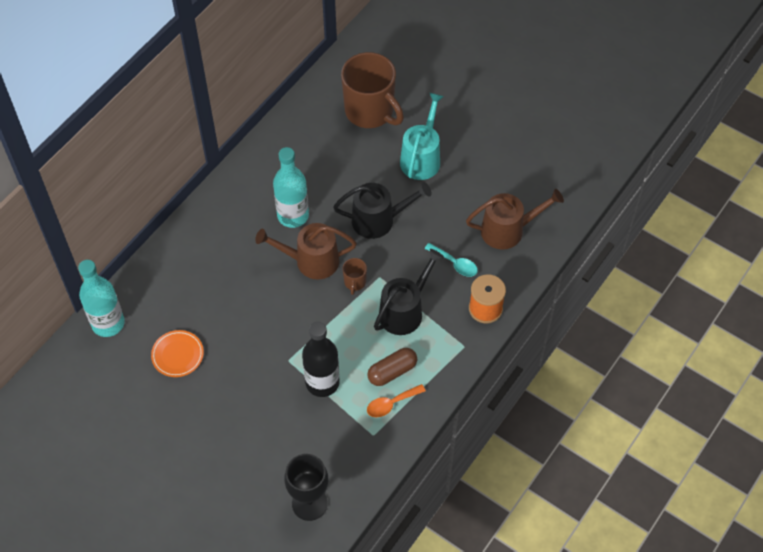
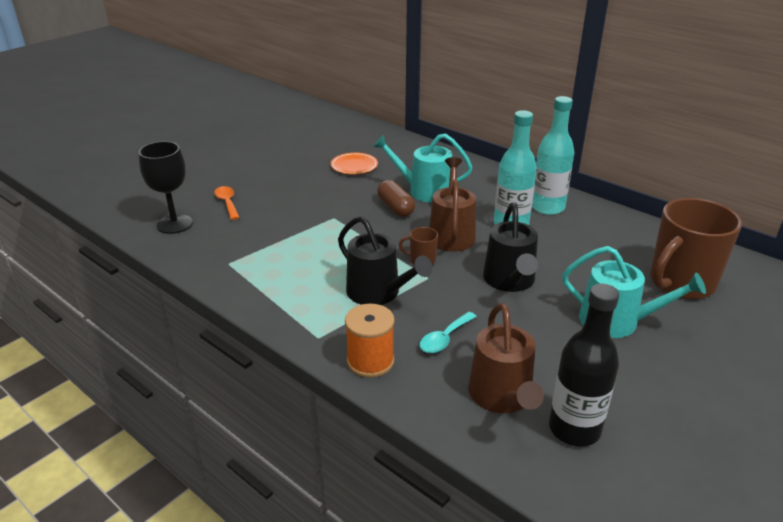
camera: 95 degrees right, 25 degrees down
(108, 323) = (392, 139): turquoise bottle -> turquoise bottle (547, 207)
(232, 285) = (425, 191): none -> turquoise watering can
(322, 382) = (301, 235): black bottle -> black bottle (574, 429)
(391, 404) = (260, 277): orange spoon -> orange spoon (227, 203)
(392, 371) = (300, 279): brown capsule -> brown capsule (395, 208)

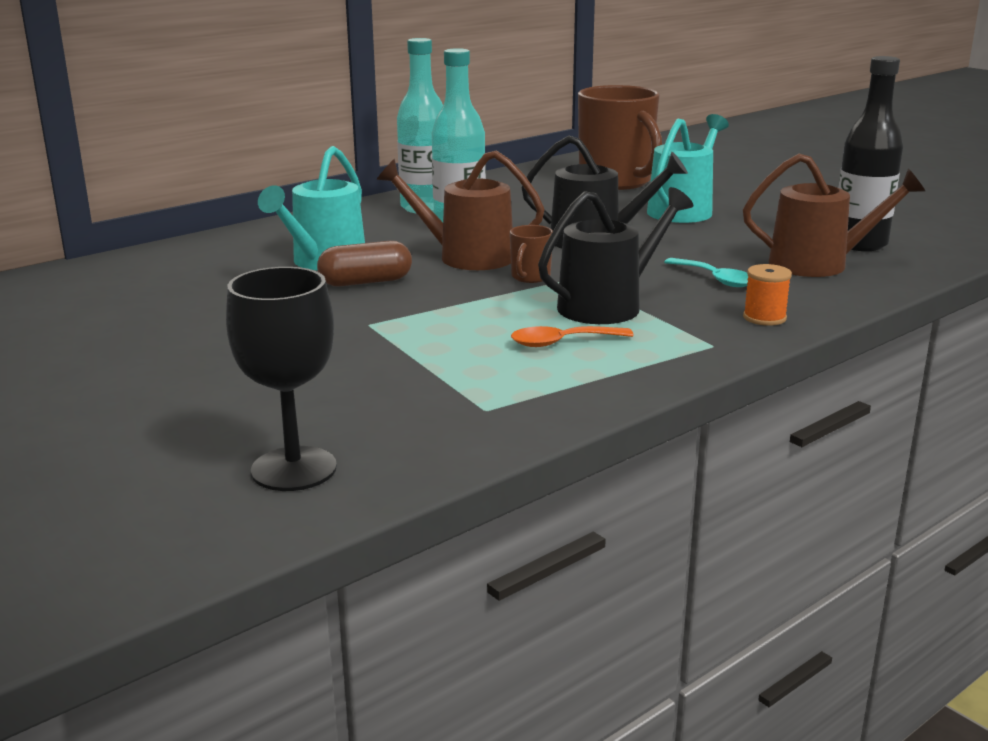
camera: 80 degrees left, 10 degrees down
(227, 203) = (236, 413): orange spoon -> orange spoon (562, 342)
(354, 166) = (183, 301): orange plate -> none
(370, 361) = (764, 318): orange spool -> orange spool, size x0.64

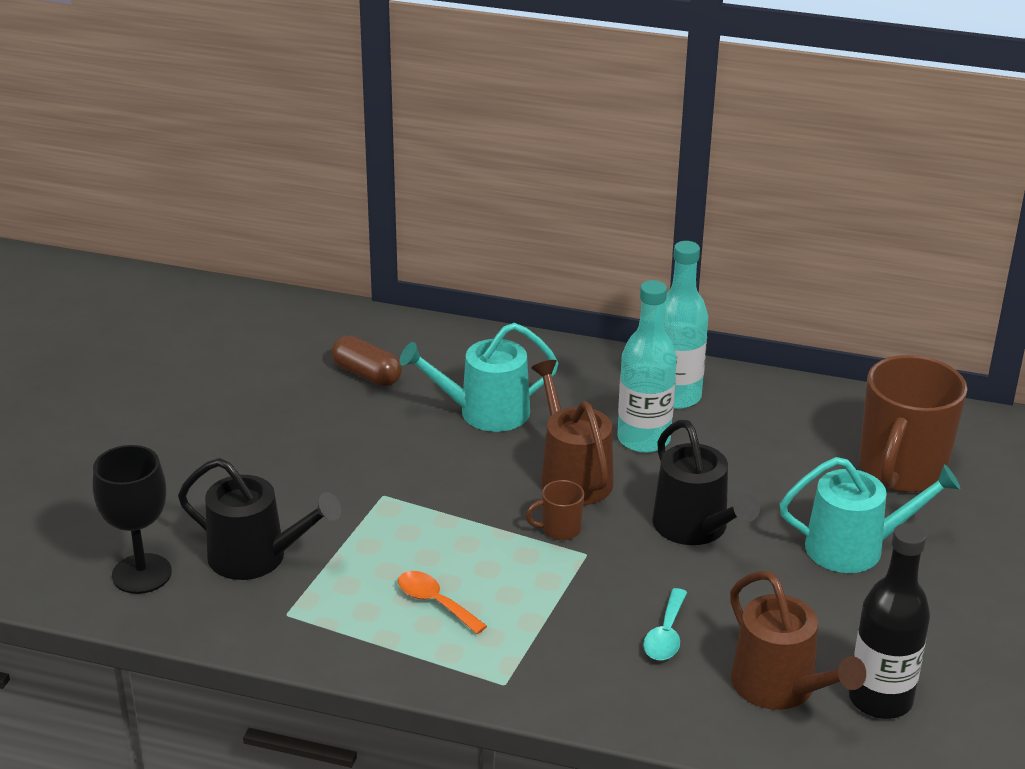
camera: 55 degrees right, 10 degrees up
(365, 282) = (463, 453): brown capsule -> brown capsule (367, 374)
(607, 306) = (536, 596): black watering can -> black watering can (256, 557)
(764, 318) = (595, 694): orange spool -> none

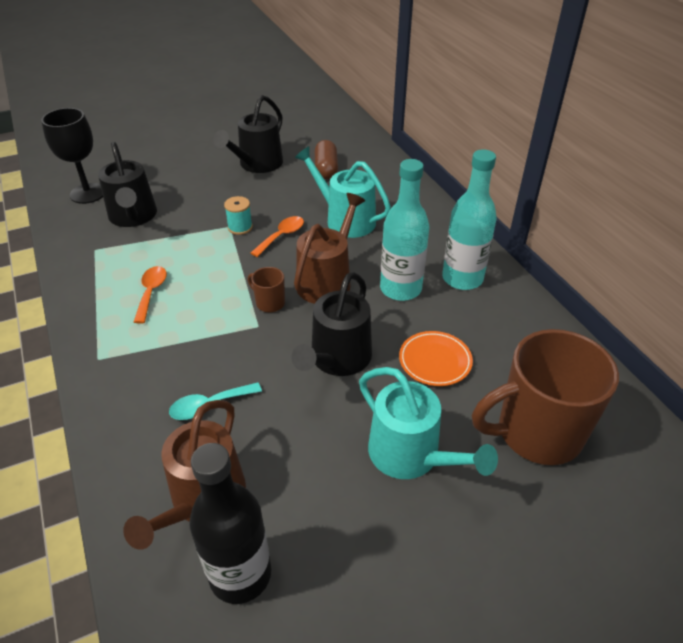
camera: 50 degrees right, 10 degrees up
(280, 416) = (257, 164): none -> black watering can
(396, 488) = (240, 227): none -> turquoise spool
(454, 468) = (281, 236): none -> orange spoon
(764, 475) = (435, 361): none -> orange plate

